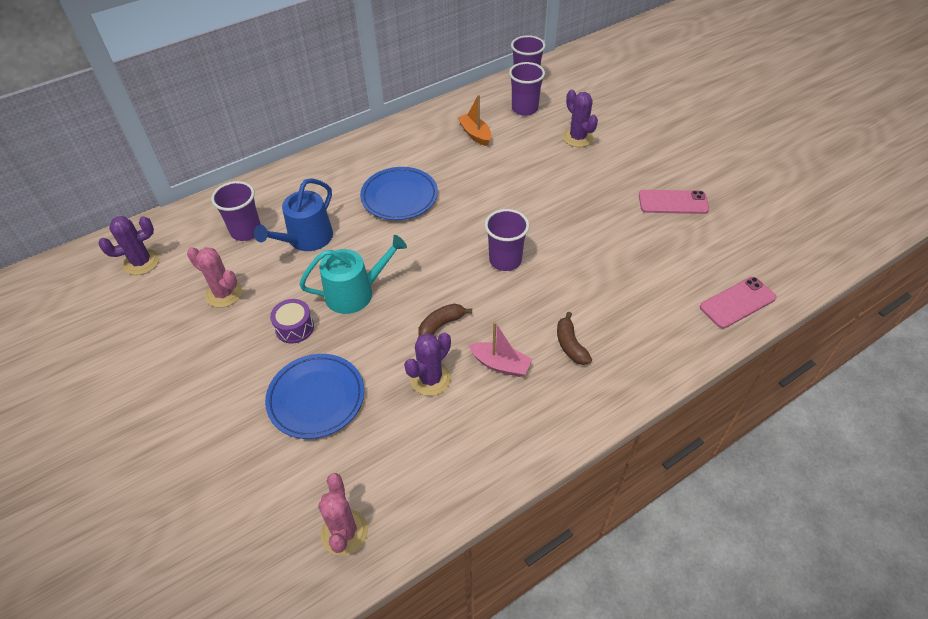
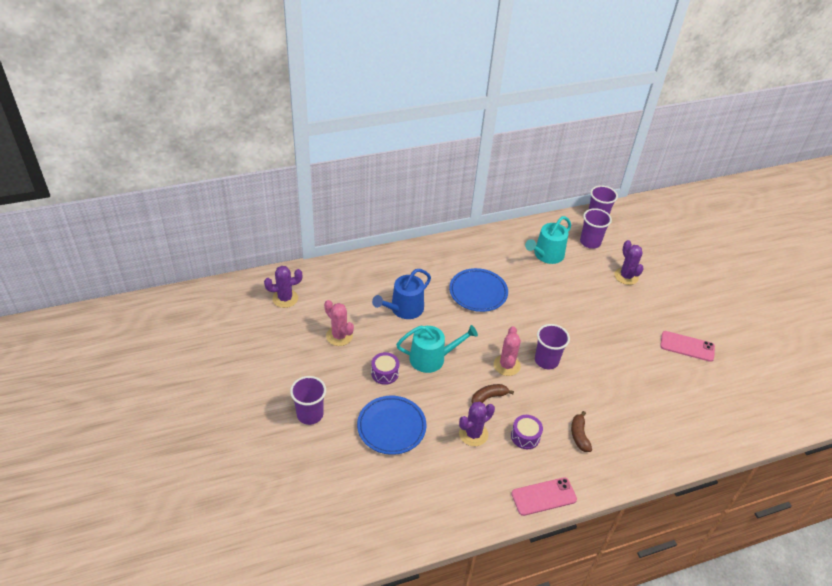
camera: 10 degrees right, 5 degrees down
(246, 231) = (361, 292): purple cup -> purple cup (310, 414)
(344, 532) = (395, 521): pink cactus -> pink cactus (506, 365)
(475, 134) = (546, 255): orange boat -> turquoise watering can
(500, 364) = (525, 436): pink boat -> purple drum
(737, 302) = (714, 436): pink phone -> pink phone (543, 496)

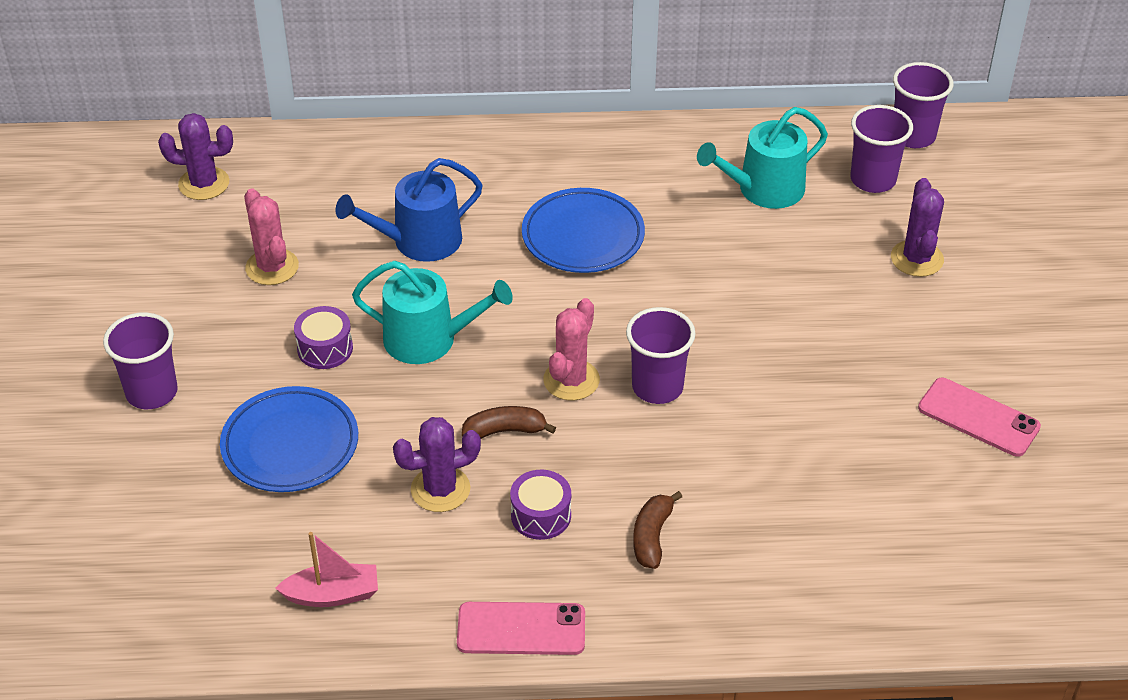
camera: 20 degrees right, 0 degrees up
(448, 501) = (333, 594): none -> pink boat

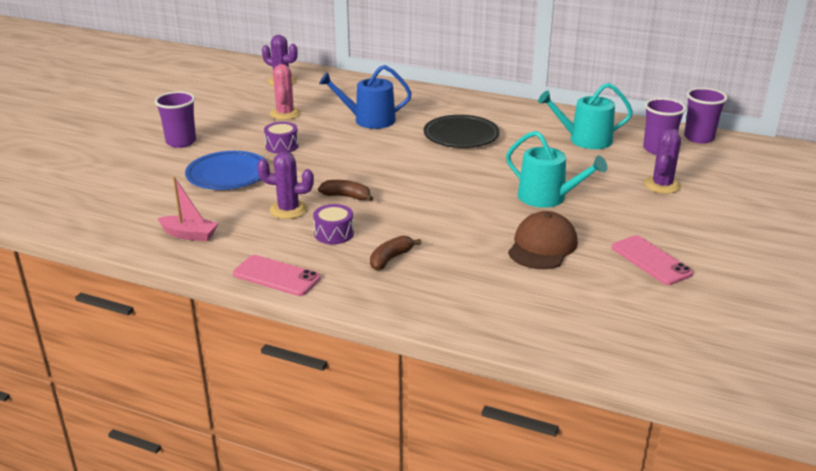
camera: 25 degrees right, 15 degrees down
(429, 339) = (339, 154): turquoise watering can -> turquoise watering can (547, 198)
(571, 380) = (403, 186): pink cactus -> none
(583, 236) = (461, 136): blue plate -> black plate
(657, 387) = (451, 200): purple cup -> none
(832, 439) = (542, 246): none -> brown cap

